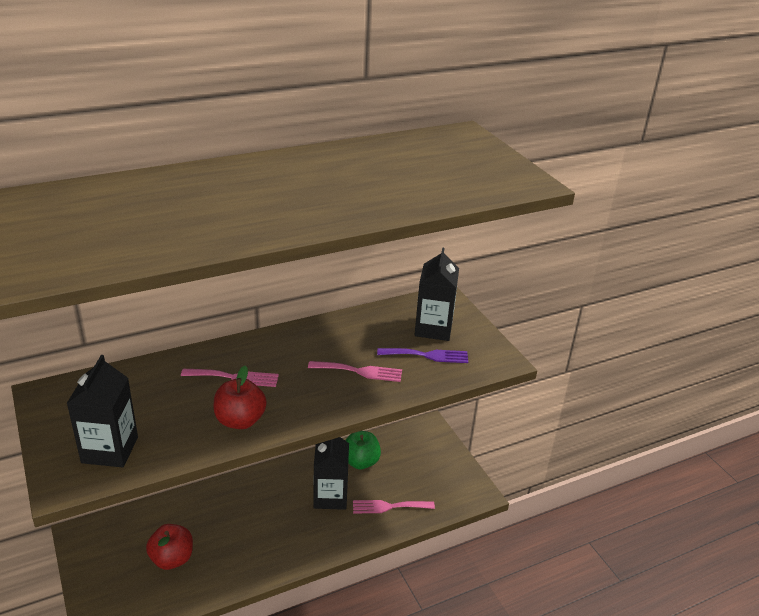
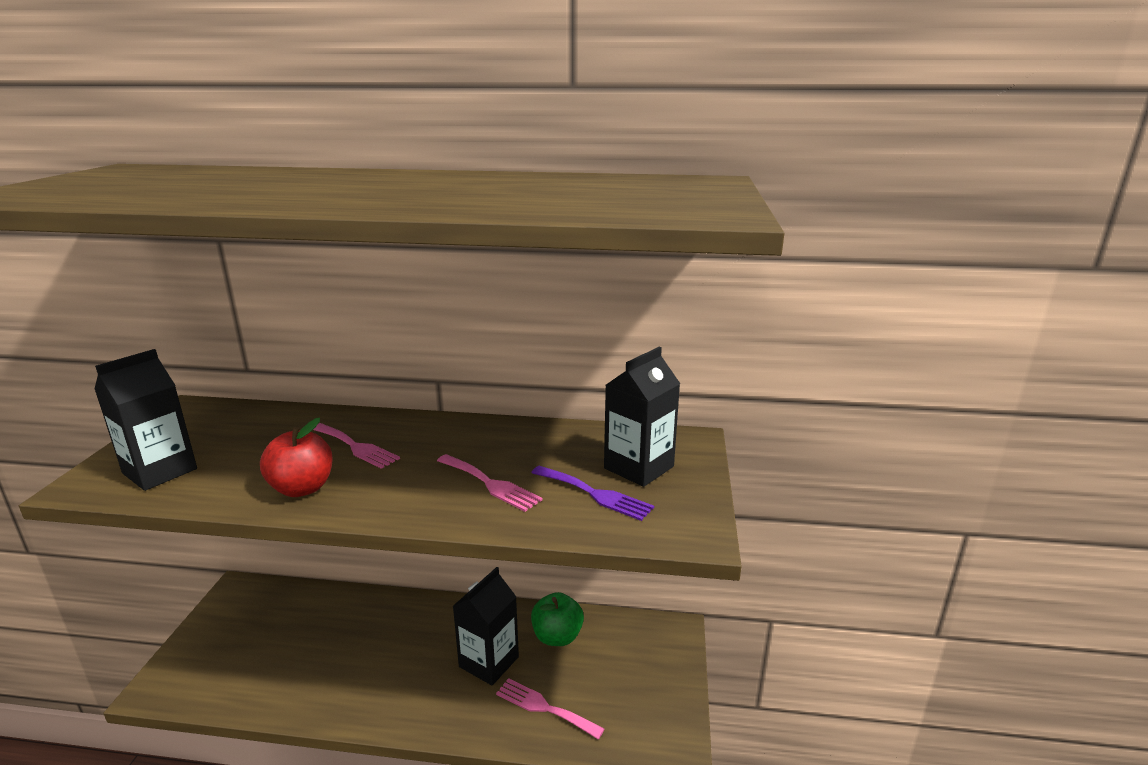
camera: 35 degrees right, 10 degrees down
(172, 559) = (279, 652): red apple -> none

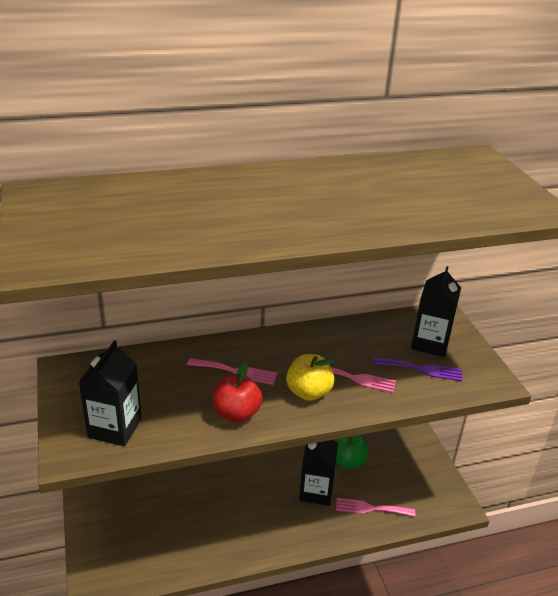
camera: 25 degrees left, 10 degrees up
(414, 486) = (308, 392): none -> yellow apple

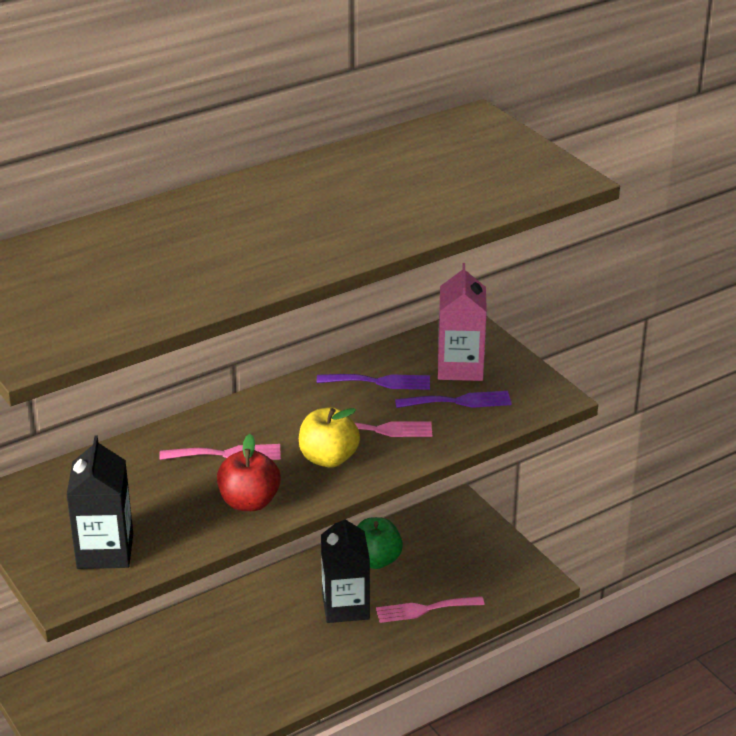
camera: 15 degrees left, 0 degrees up
(367, 341) = (379, 382): none -> purple fork
(430, 343) = (460, 367): black carton -> pink carton

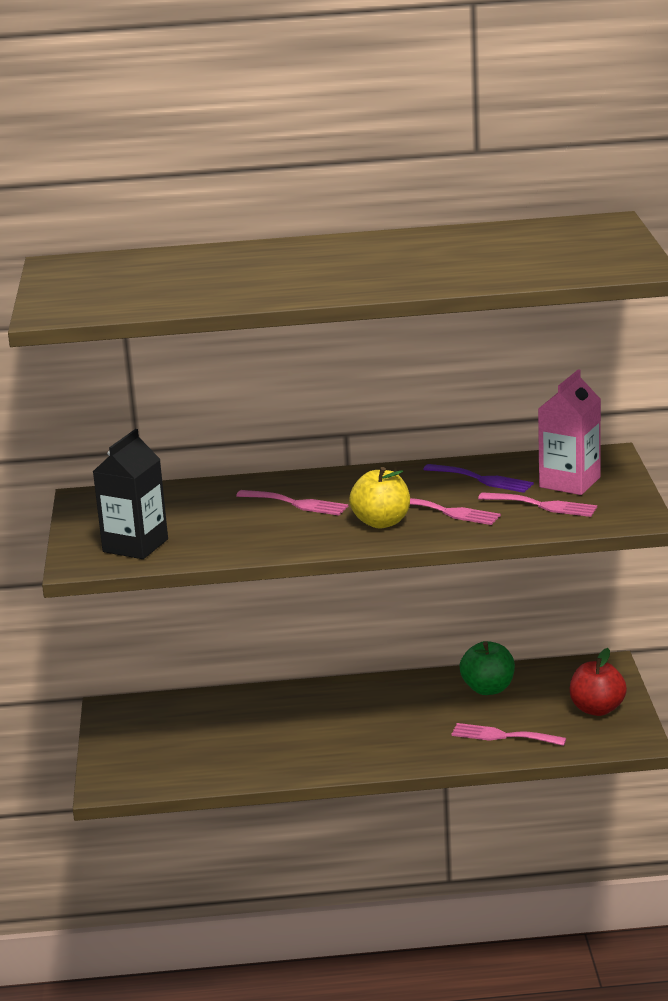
camera: 30 degrees right, 10 degrees down
(249, 502) = (283, 538): red apple -> red apple (597, 709)
(345, 606) = (430, 716): black carton -> none
(459, 401) = (542, 505): purple fork -> pink fork

